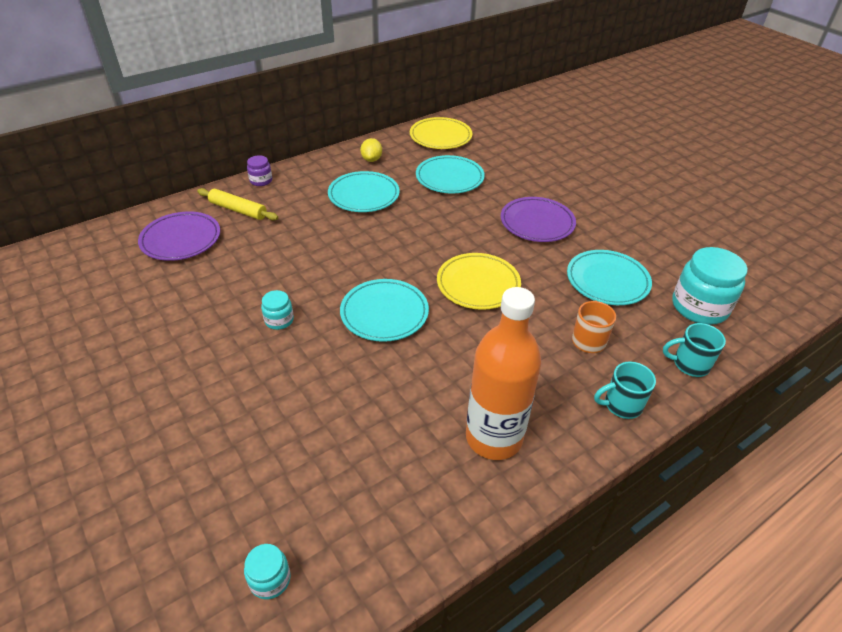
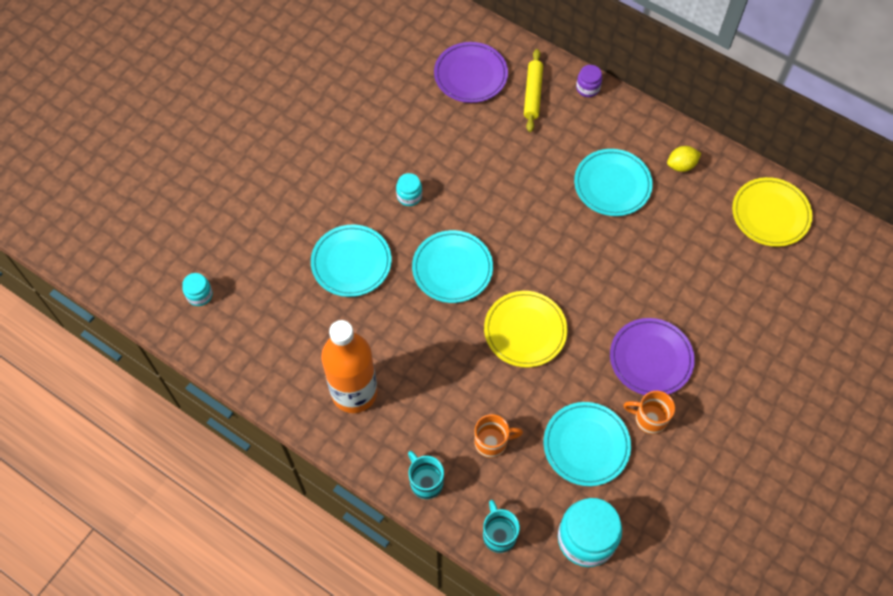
camera: 70 degrees right, 20 degrees up
(449, 178) = (688, 251): turquoise plate -> turquoise plate (351, 263)
(592, 239) = (649, 419): none -> orange mug

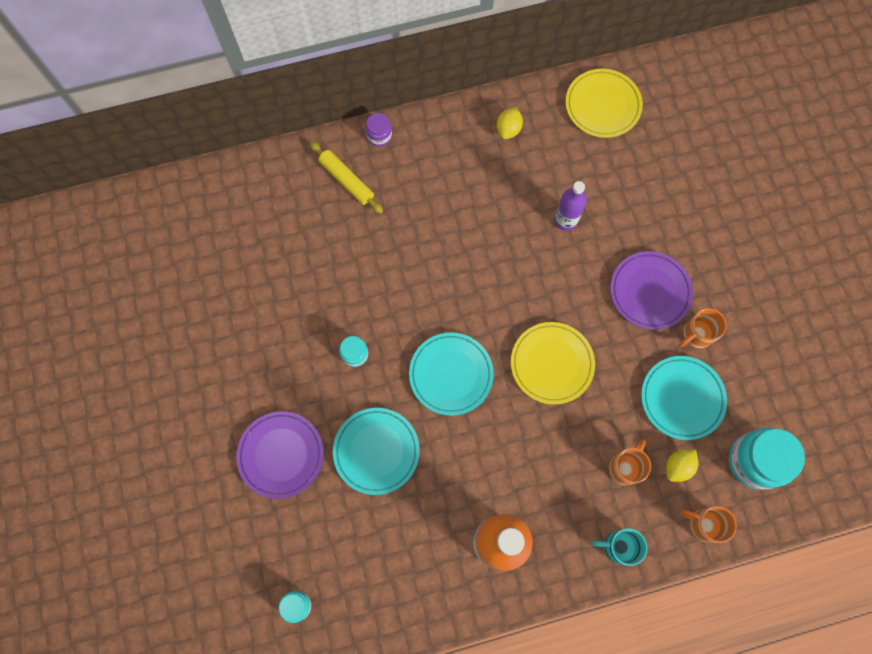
camera: 50 degrees left, 10 degrees up
(470, 75) = (284, 212): purple plate -> purple plate (281, 455)
(499, 534) = (703, 524): turquoise mug -> orange mug
(528, 481) = (678, 466): none -> yellow lemon
(612, 185) = (481, 192): turquoise plate -> none
(648, 257) = (565, 220): none -> purple bottle

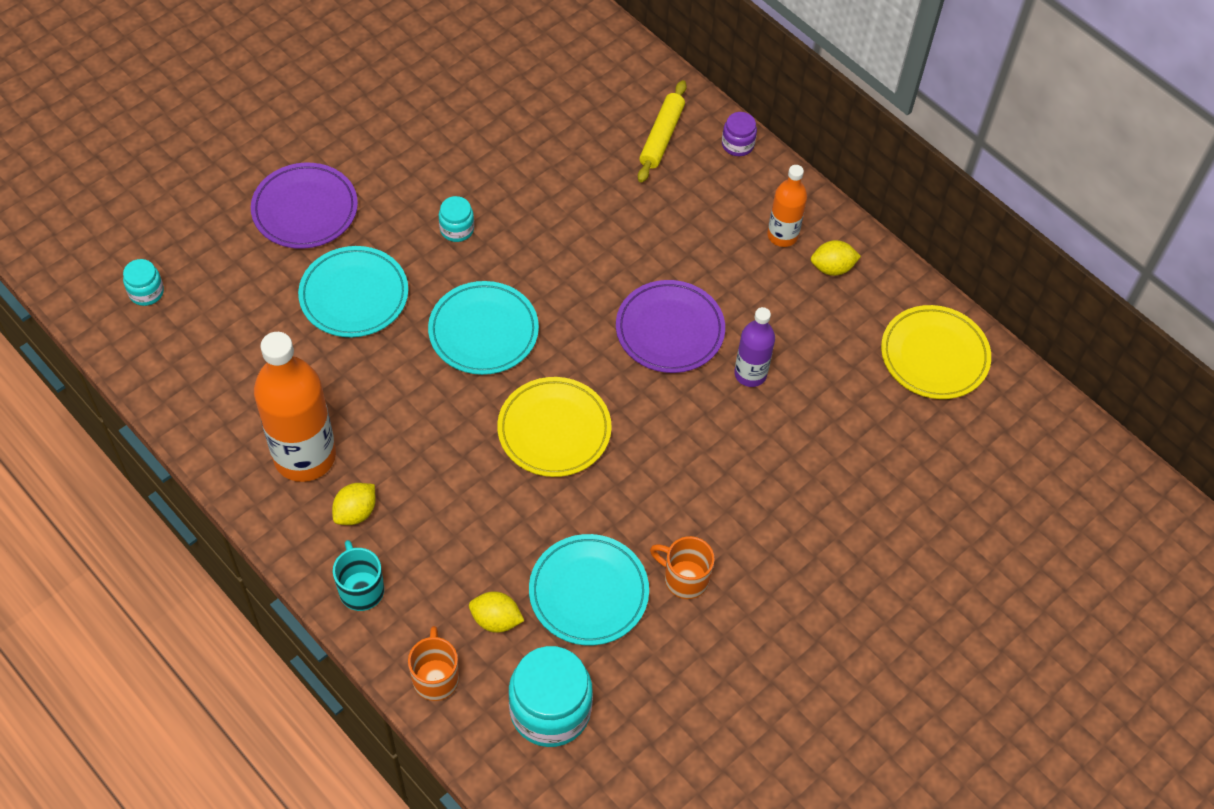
camera: 60 degrees right, 15 degrees down
(468, 146) = (782, 235): none -> orange bottle
(557, 525) = (356, 512): none -> yellow lemon
(625, 467) = (464, 560): orange mug -> none
(650, 292) = (711, 503): purple plate -> purple plate (670, 330)

